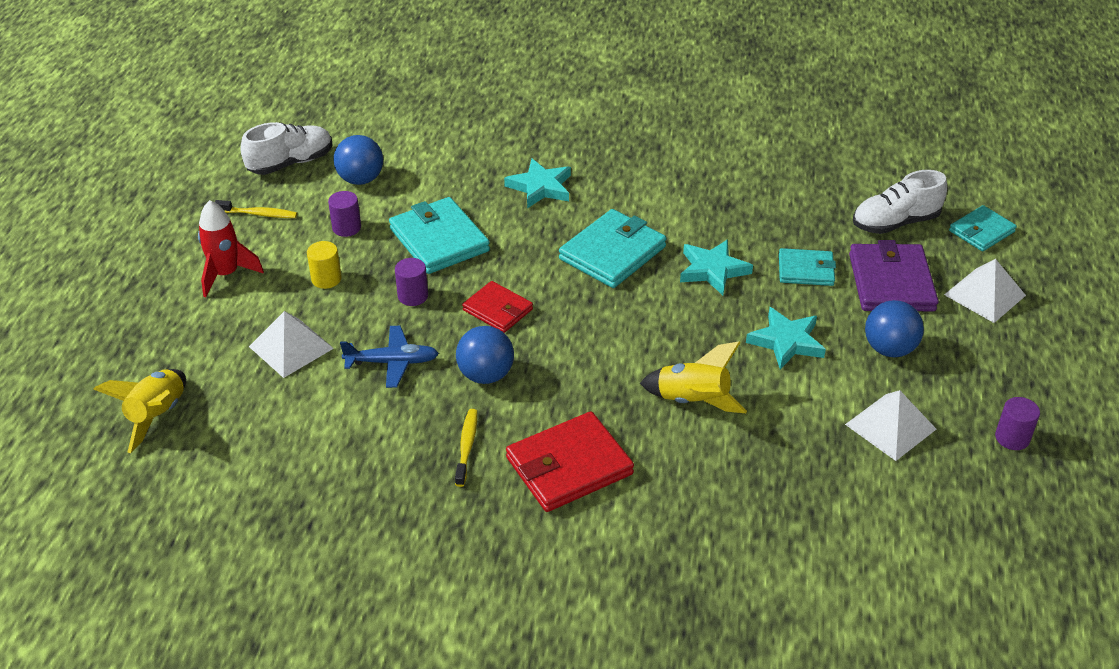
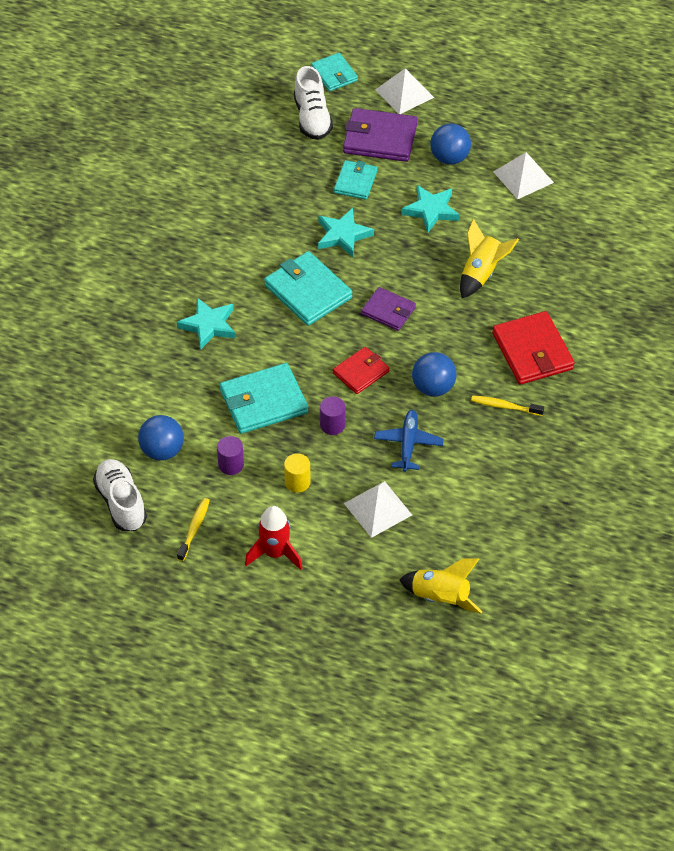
camera: 80 degrees left, 10 degrees up
(601, 322) = (388, 311): none -> purple wallet
(1012, 438) = (543, 121): purple cylinder -> none

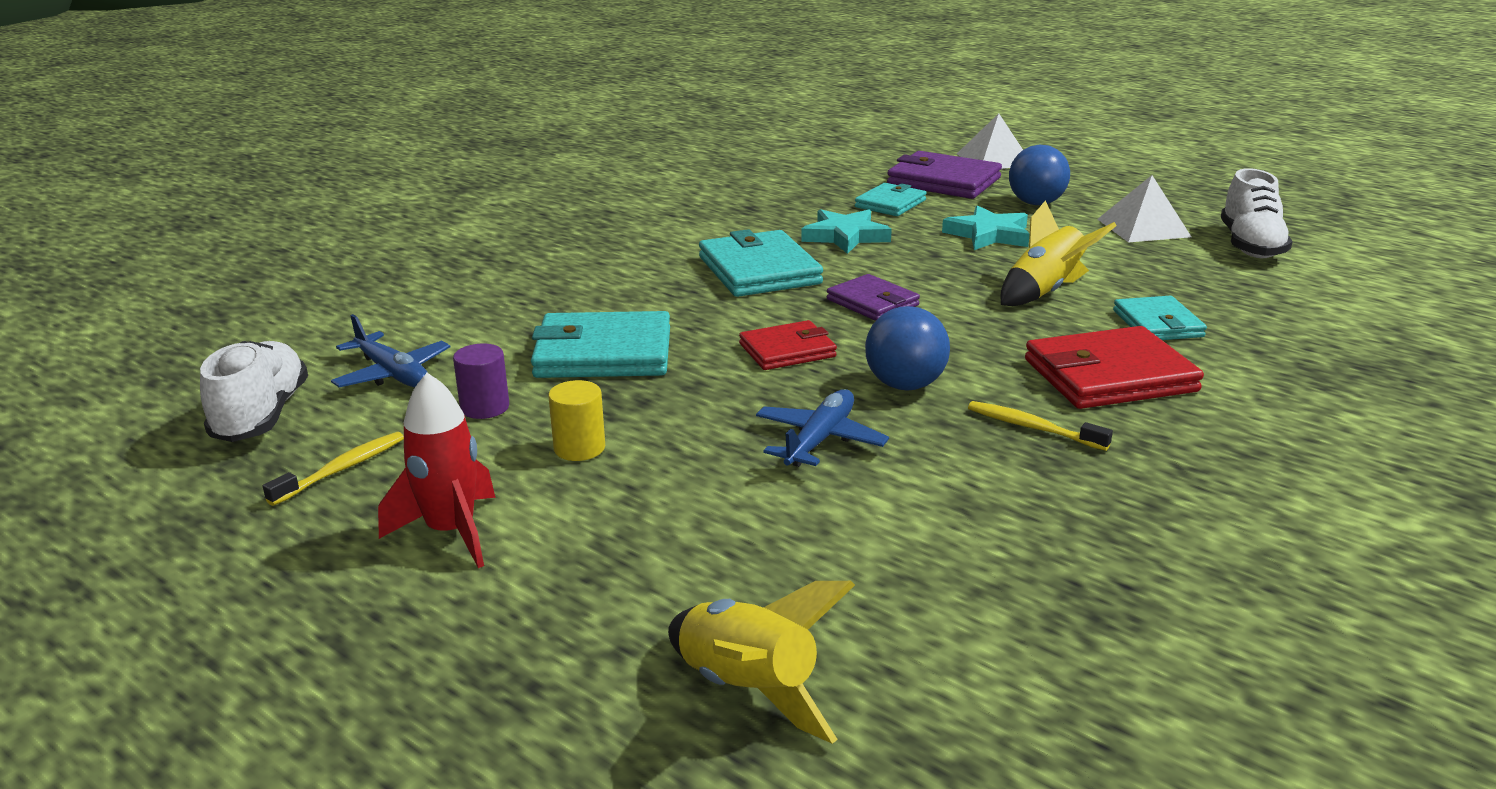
camera: 20 degrees right, 25 degrees down
(162, 451) = (393, 374): blue ball -> blue plane
(208, 325) = (588, 276): turquoise star -> none
(312, 118) = (862, 161): white shoe -> white shoe (1250, 245)
(332, 425) = (697, 395): purple cylinder -> none
(334, 74) = (909, 141): turquoise wallet -> turquoise wallet (1157, 323)
(377, 509) = (703, 512): white pyramid -> none
(532, 351) = (1109, 376): red wallet -> red wallet turned 75 degrees clockwise

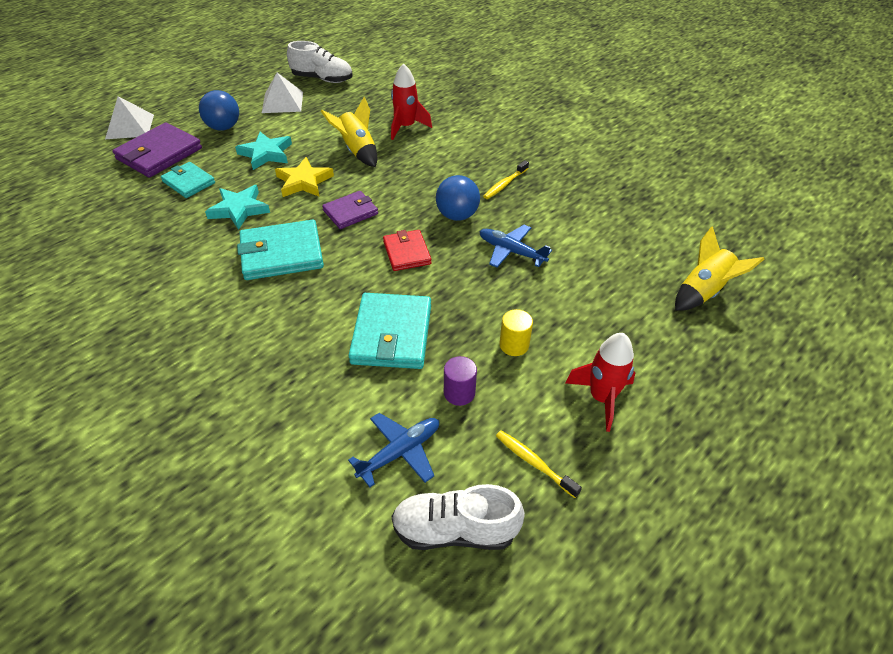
camera: 85 degrees left, 20 degrees up
(933, 265) = (304, 182): none -> yellow star
(1109, 376) = (458, 153): red wallet -> none
(1157, 323) = (406, 127): turquoise wallet -> red rocket

